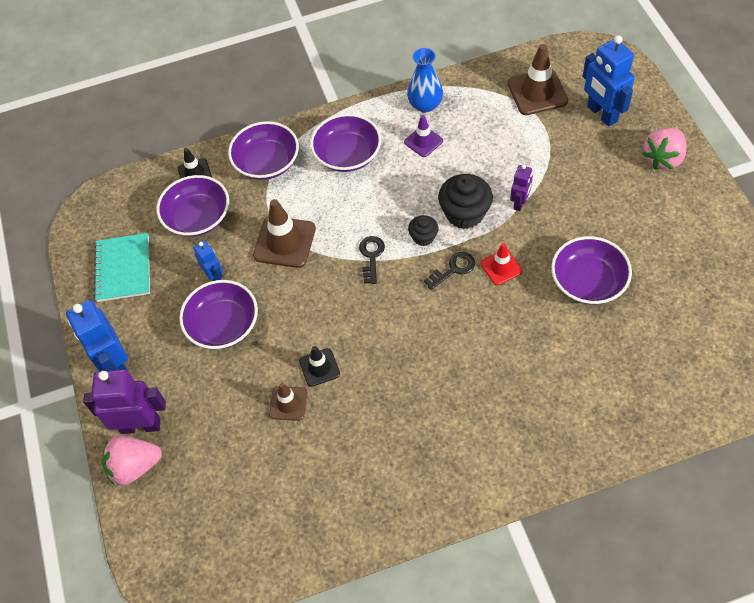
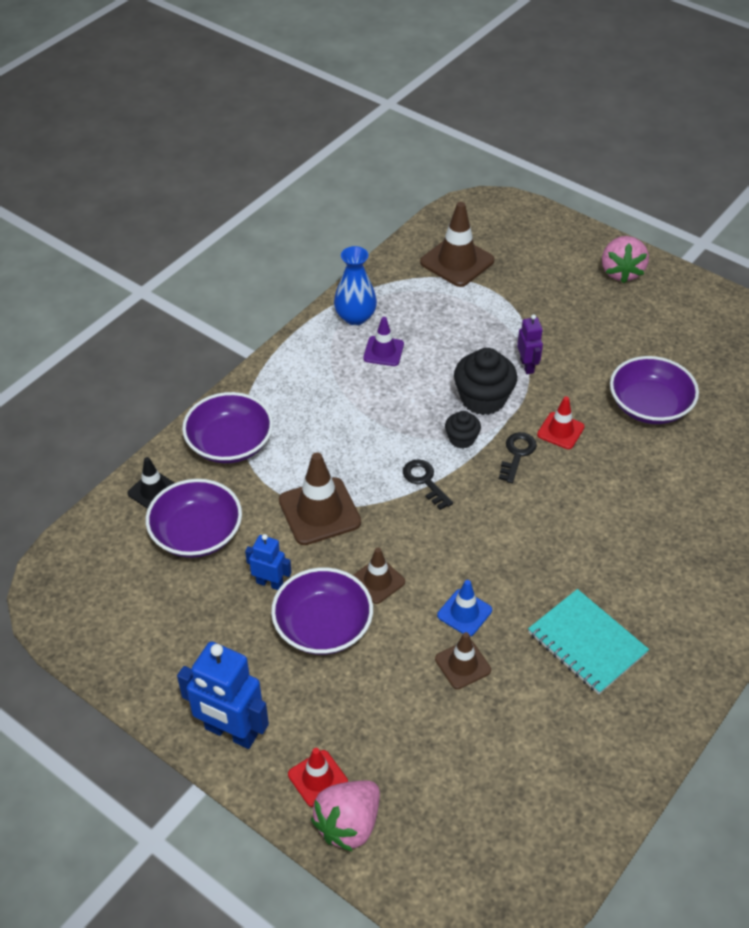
camera: 40 degrees left, 10 degrees down
(123, 269) = (151, 629): turquoise notebook -> turquoise notebook (586, 643)
(140, 425) = (318, 778): purple robot -> red traffic cone
(282, 312) = (377, 581): none -> brown traffic cone
(319, 367) = (464, 613): black traffic cone -> blue traffic cone
(347, 155) = (314, 397): purple bowl -> none
(601, 114) = (534, 256): blue robot -> none

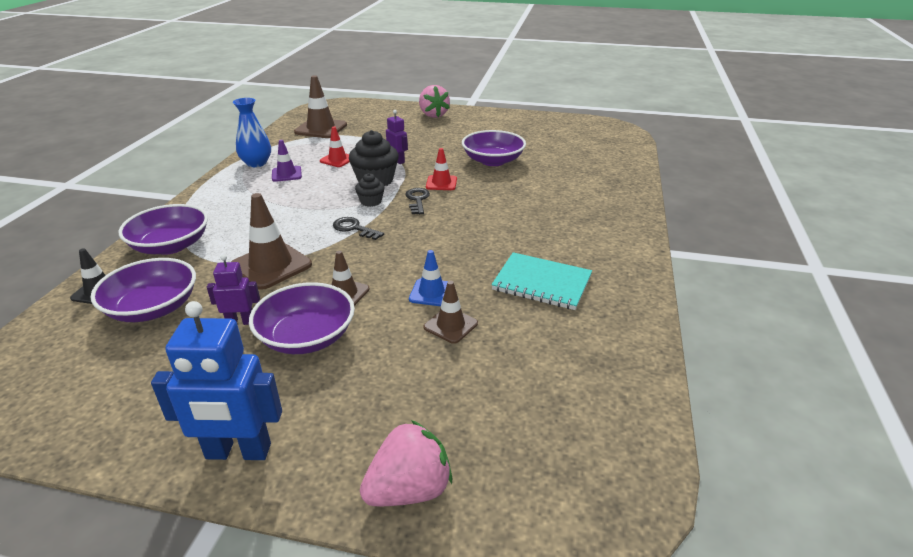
camera: 25 degrees left, 15 degrees down
(270, 583) = (240, 322): blue robot -> purple robot
(318, 778) = (355, 459): red traffic cone -> red traffic cone (337, 160)
(348, 824) = (409, 490): pink strawberry -> pink strawberry turned 135 degrees counterclockwise

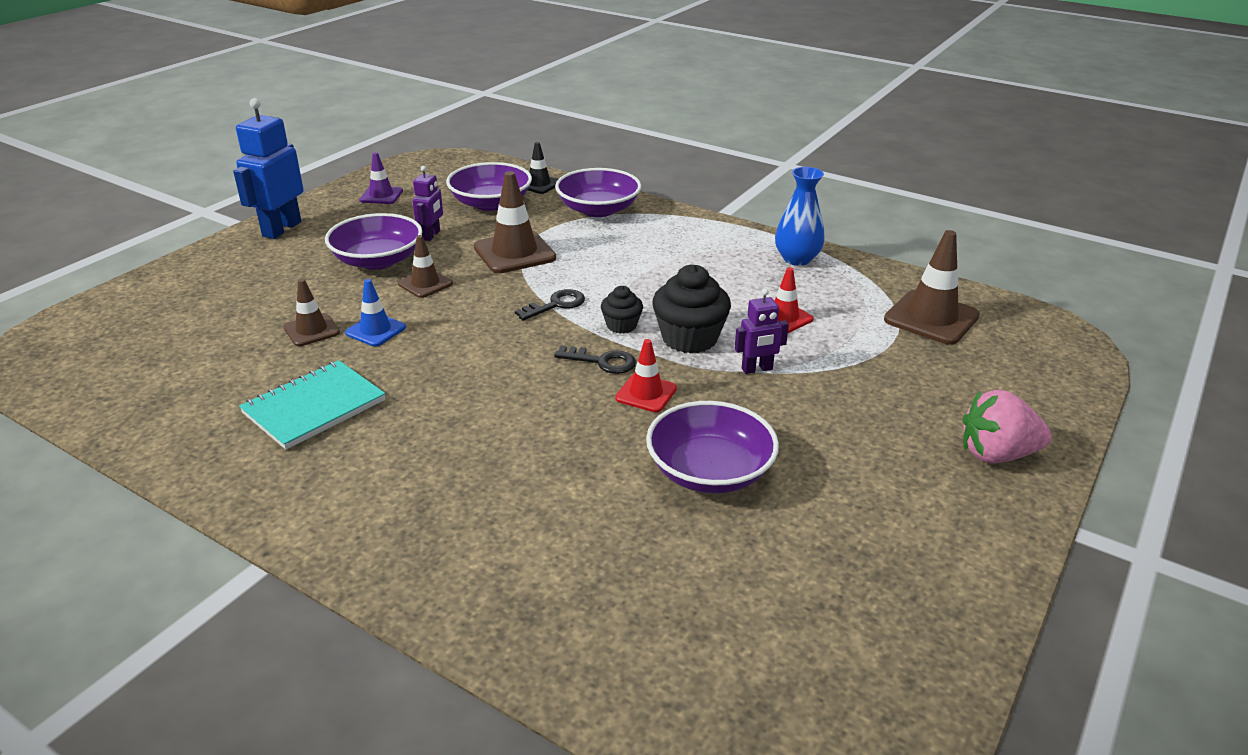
camera: 110 degrees right, 0 degrees up
(286, 174) = (748, 276): purple traffic cone -> purple traffic cone (381, 195)
(409, 490) = (168, 280): pink strawberry -> none

